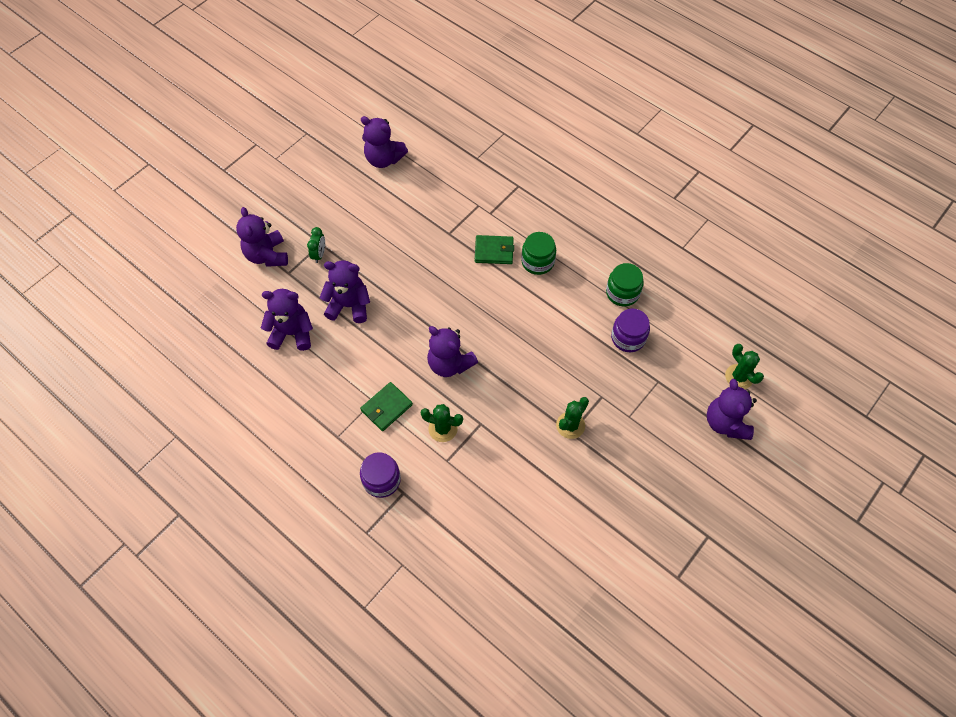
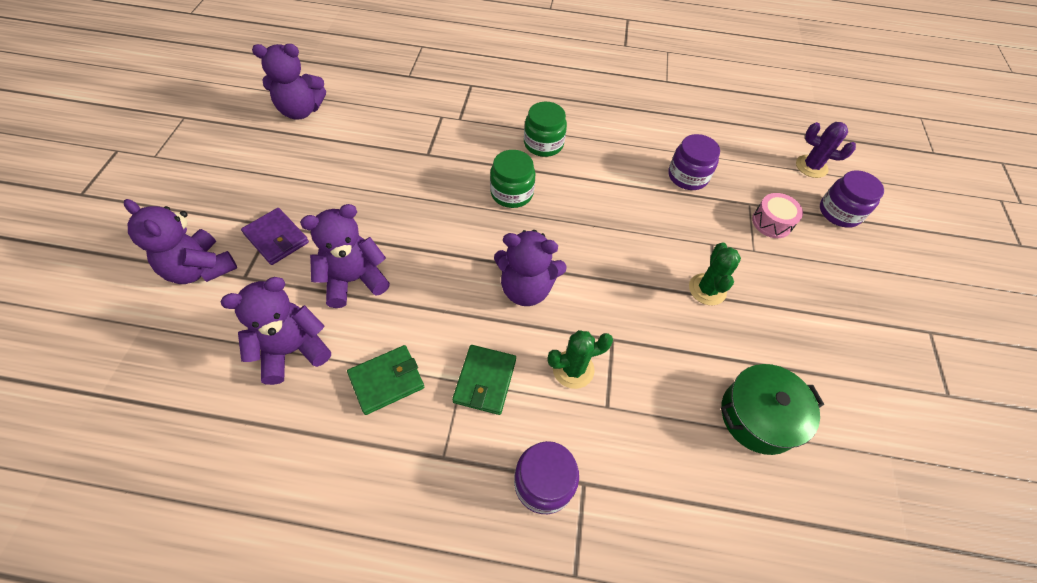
camera: 35 degrees left, 5 degrees down
(319, 254) = (276, 238): green clock -> purple wallet
(494, 251) = (490, 152): green wallet -> green wallet (386, 380)
(535, 517) = (758, 416): none -> green pot
(622, 293) = (647, 139): green jar -> green jar (511, 193)
(662, 403) = (771, 222): none -> pink drum
(725, 422) = (839, 212): purple teddy bear -> purple jar
(739, 377) = (811, 166): green cactus -> purple cactus

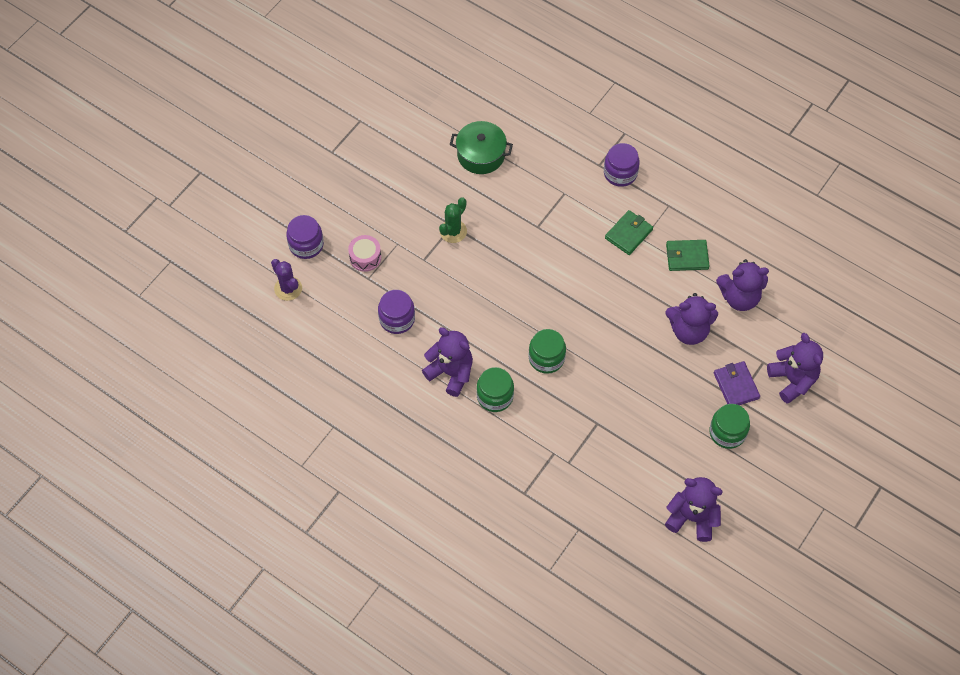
camera: 150 degrees left, 5 degrees up
(278, 189) = (727, 432): none -> green jar
(526, 288) = (575, 279): purple teddy bear -> purple teddy bear (451, 373)
(573, 369) = (572, 219): green cactus -> none

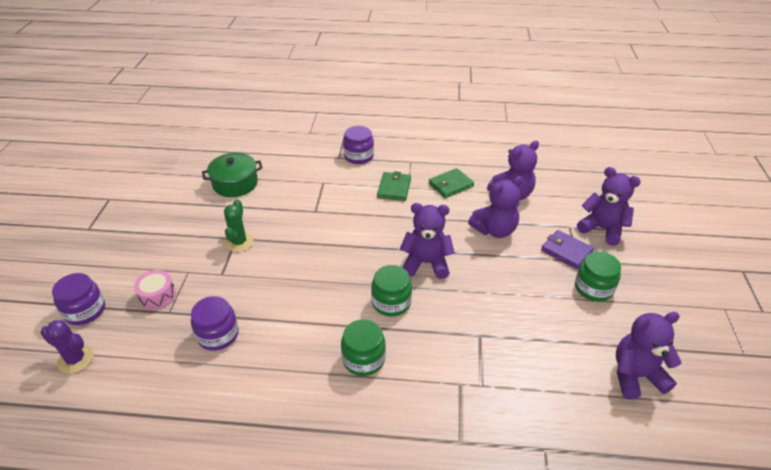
camera: 30 degrees left, 20 degrees down
(451, 373) = (304, 358): purple teddy bear -> purple teddy bear (426, 263)

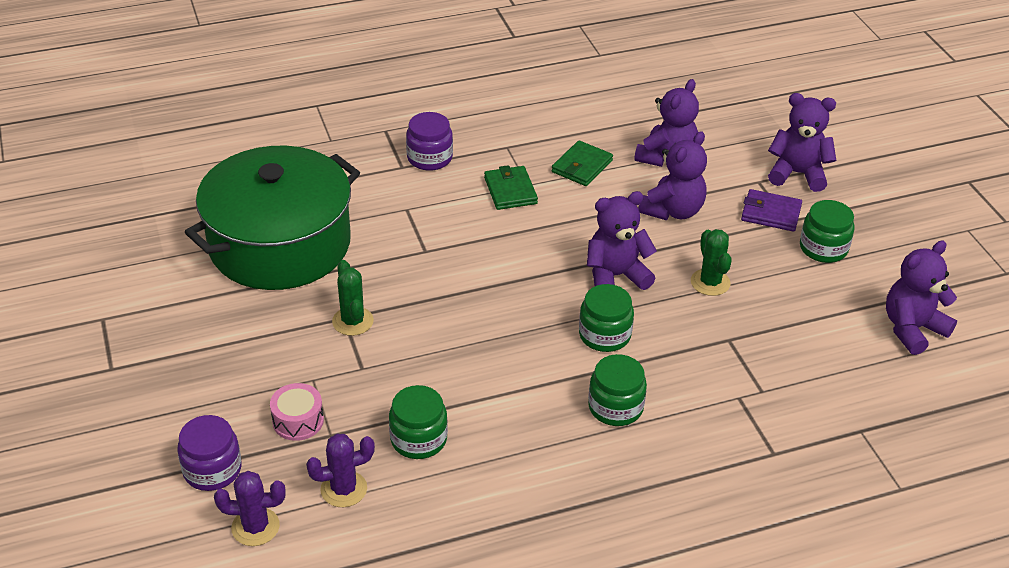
camera: 25 degrees left, 0 degrees up
(146, 353) = (344, 489): none -> purple cactus
(218, 335) = (418, 439): purple jar -> green jar
(235, 184) = (280, 244): green pot -> green pot, size x2.03
(491, 288) = (710, 282): none -> green cactus

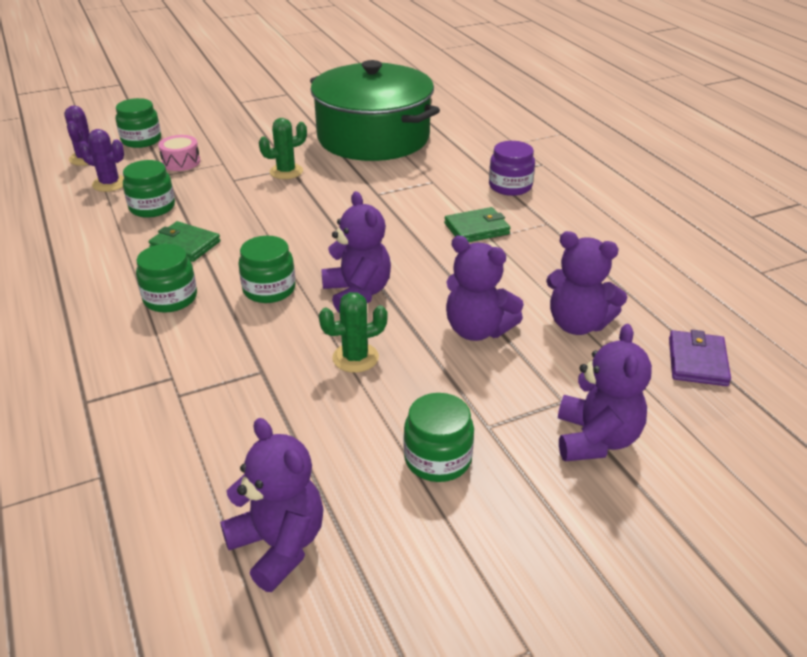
camera: 85 degrees right, 5 degrees down
(212, 470) = (141, 140): purple jar -> green jar
(344, 489) = (110, 184): purple cactus -> purple cactus turned 45 degrees counterclockwise
(582, 166) = (534, 267): green wallet -> green wallet (185, 245)
(771, 213) = (498, 410): purple wallet -> purple wallet (697, 361)

